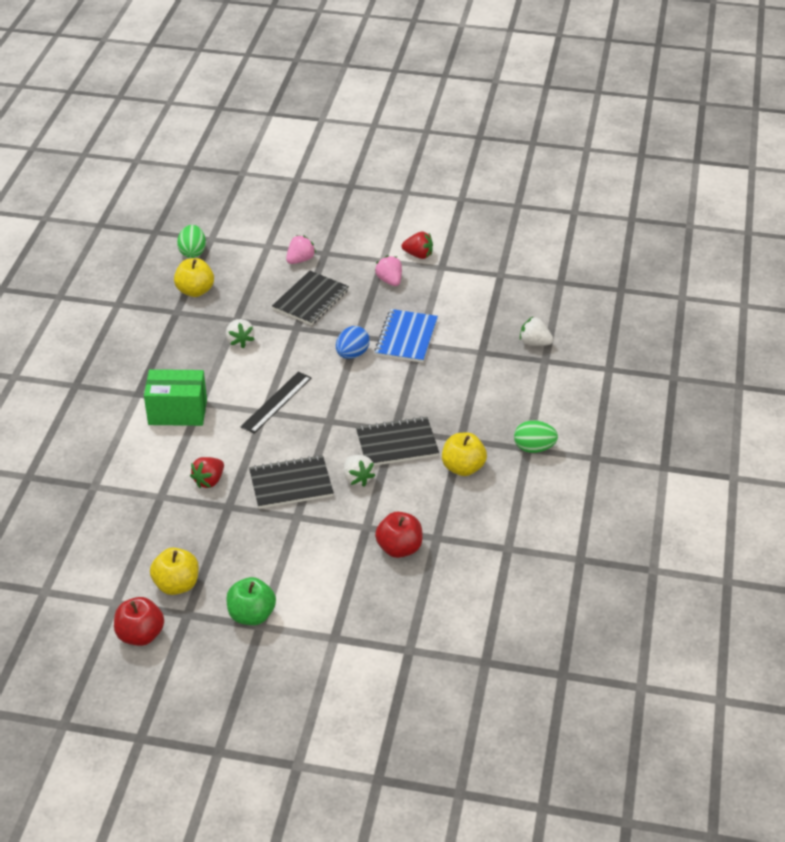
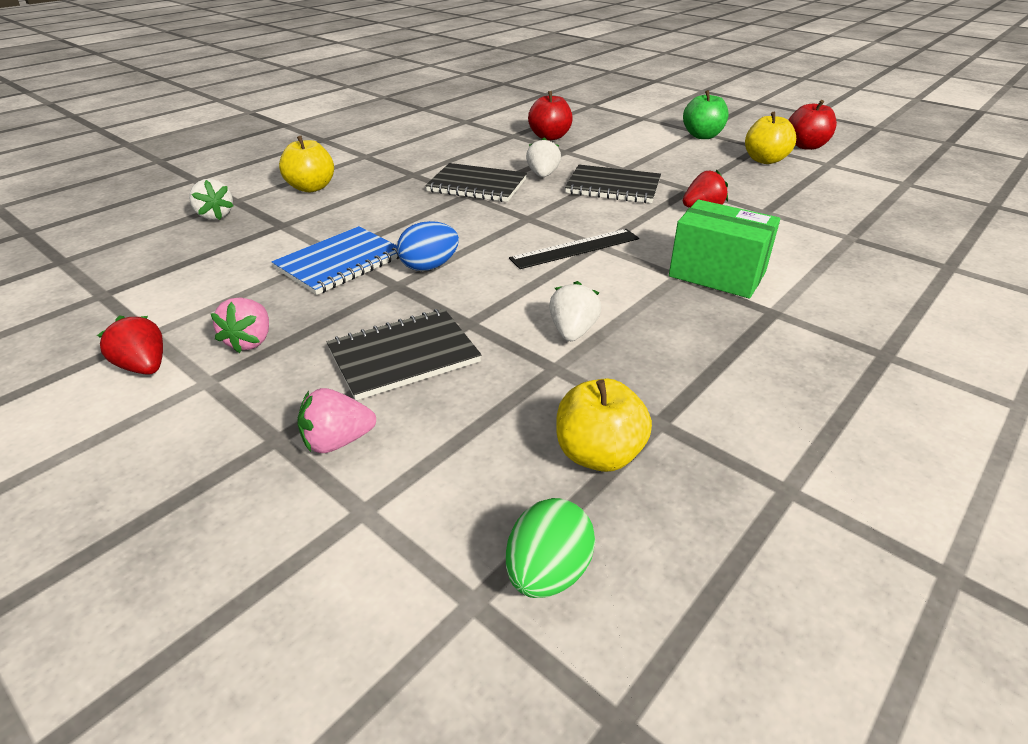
camera: 150 degrees left, 5 degrees down
(463, 468) = (438, 159): yellow apple -> yellow apple (311, 188)
(534, 448) = (359, 154): green egg -> none

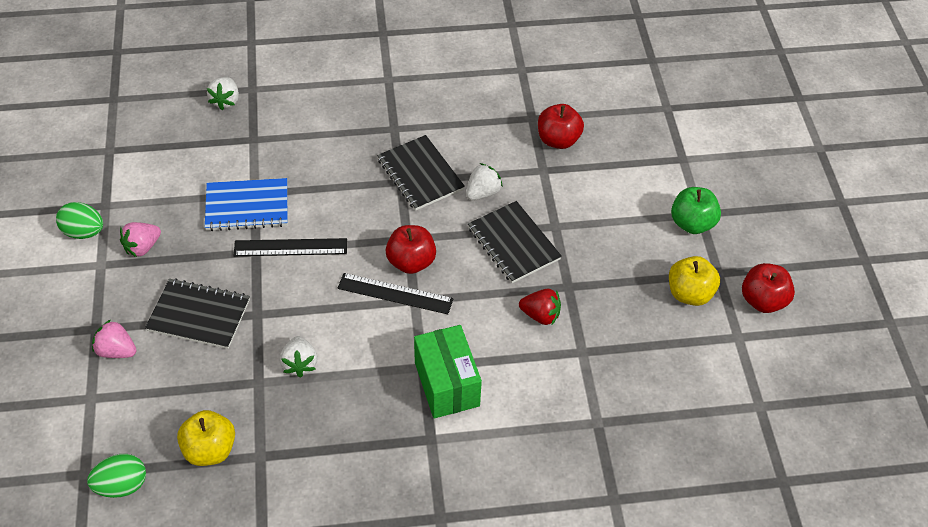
camera: 40 degrees right, 15 degrees up
(144, 367) = (84, 232): red strawberry -> green egg
(311, 188) = (311, 103): yellow apple -> none
(429, 266) = (290, 247): blue egg -> black ruler
(555, 227) = (411, 262): none -> red apple
(572, 331) = (300, 364): white strawberry -> white strawberry turned 120 degrees clockwise

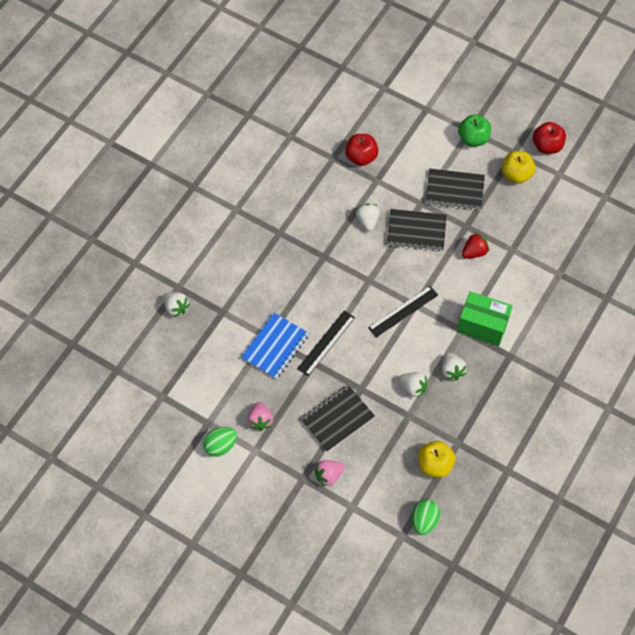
camera: 50 degrees left, 10 degrees up
(356, 389) = (452, 370): none -> white strawberry
(411, 262) = (387, 289): red apple -> none
(420, 174) = (327, 242): black notebook -> black notebook (454, 190)

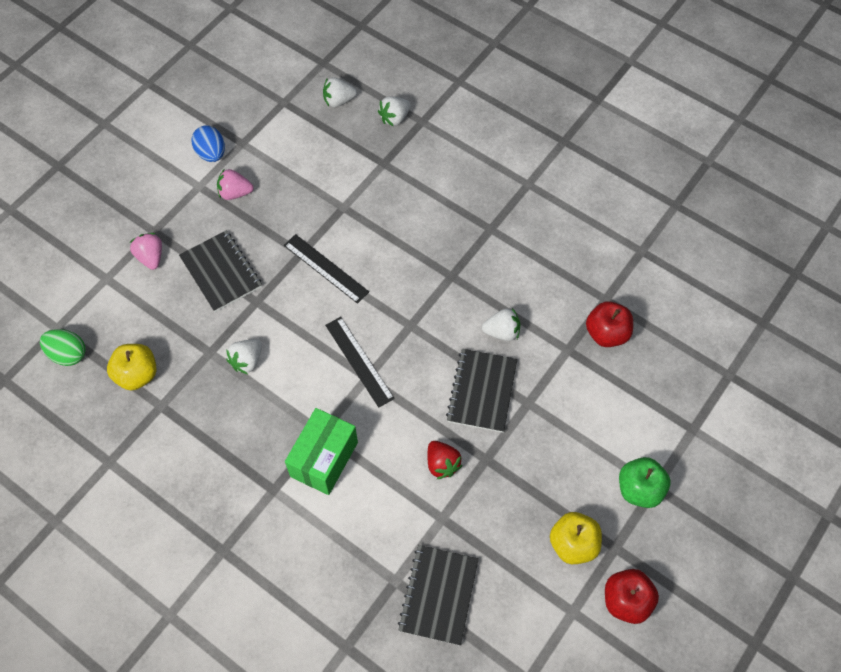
camera: 95 degrees right, 0 degrees up
(220, 446) = (211, 153): green egg -> blue egg
(275, 347) = (328, 213): blue notebook -> none
(452, 370) = (263, 411): white strawberry -> white strawberry (338, 101)
(454, 190) = (547, 451): black notebook -> black notebook (439, 595)

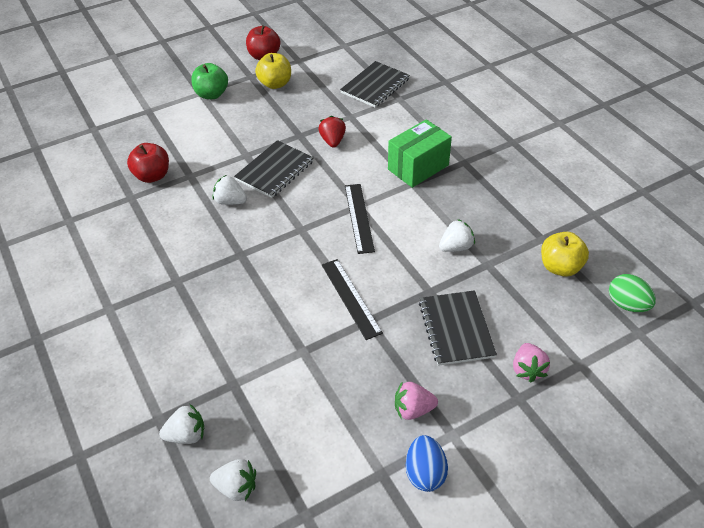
camera: 155 degrees left, 15 degrees down
(235, 193) = (413, 409): pink strawberry -> pink strawberry turned 150 degrees clockwise

